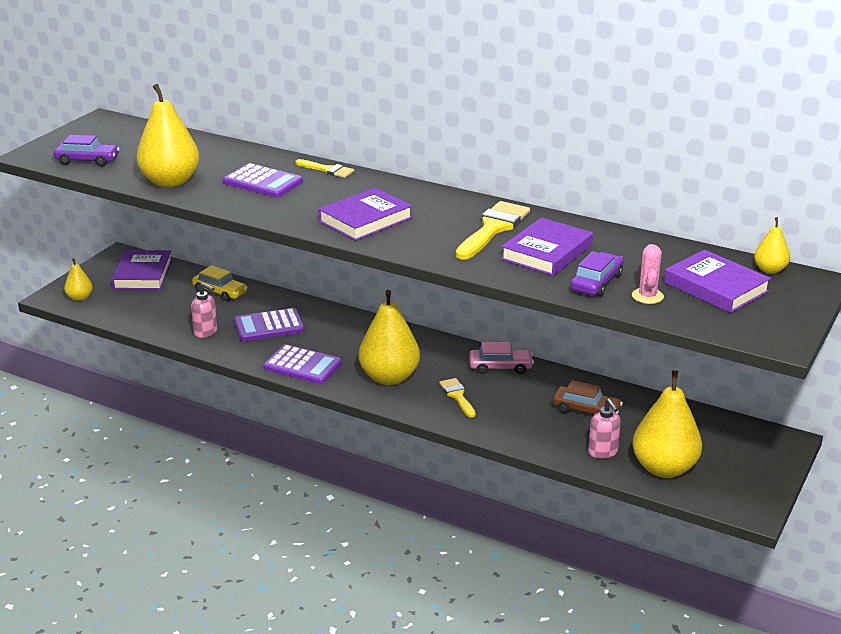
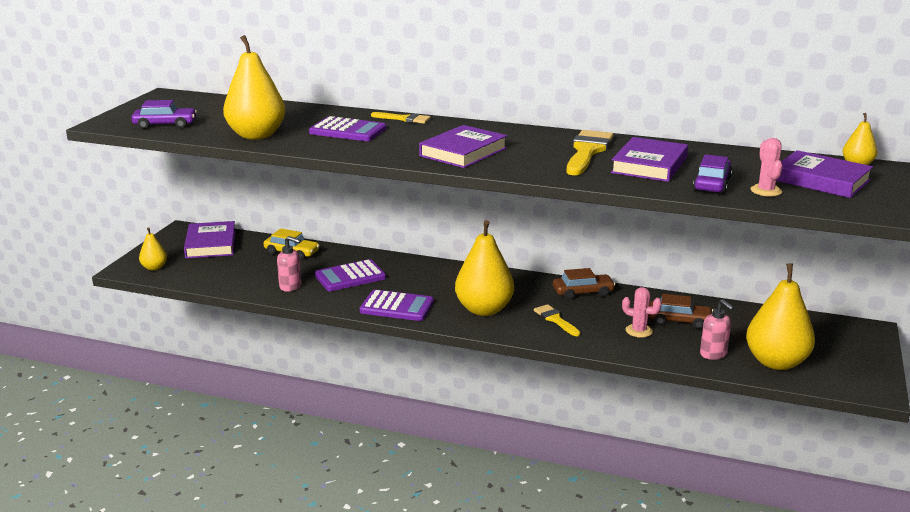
camera: 10 degrees left, 5 degrees down
(500, 367) = (583, 292): pink car -> brown car
(538, 418) = (639, 331): none -> pink cactus

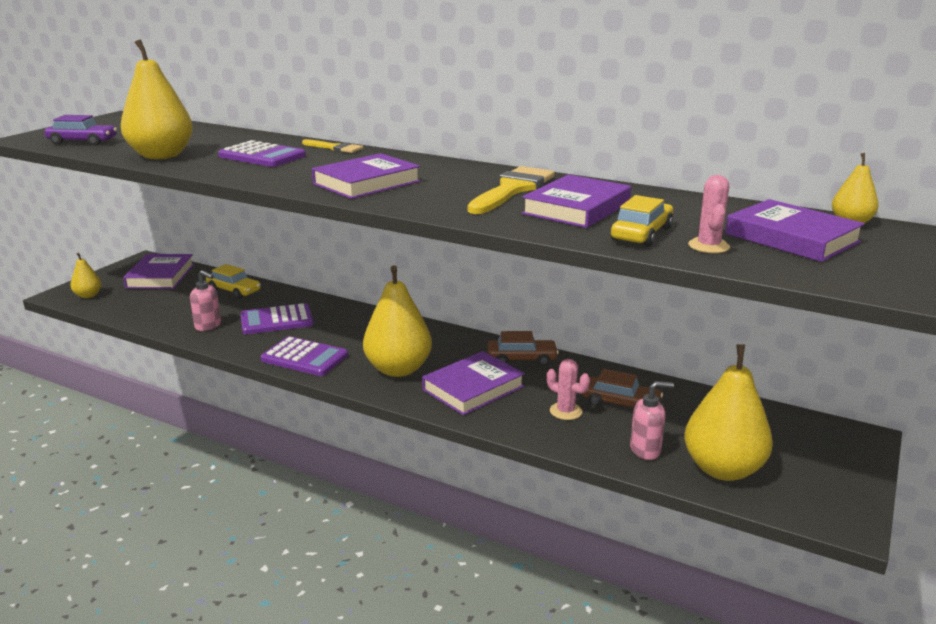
camera: 10 degrees right, 0 degrees up
(555, 319) = (473, 388): yellow brush -> purple book
(712, 184) = (641, 234): purple car -> yellow car
(713, 354) = (645, 450): pink soap dispenser -> pink soap dispenser turned 75 degrees counterclockwise

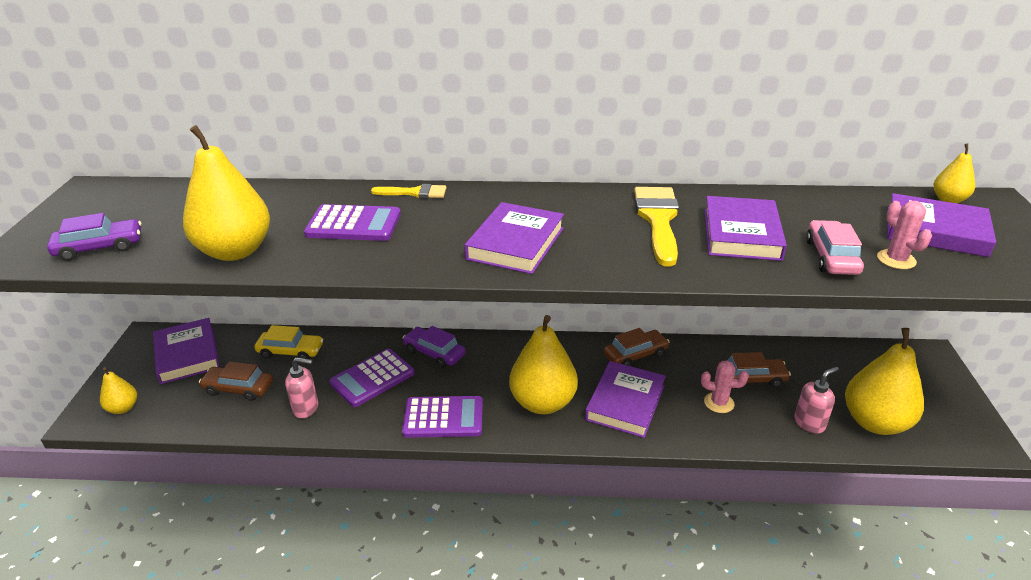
camera: 25 degrees left, 10 degrees up
(174, 303) = (238, 388): none -> brown car
(343, 316) = (434, 353): none -> purple car
(641, 234) = (831, 257): yellow car -> pink car

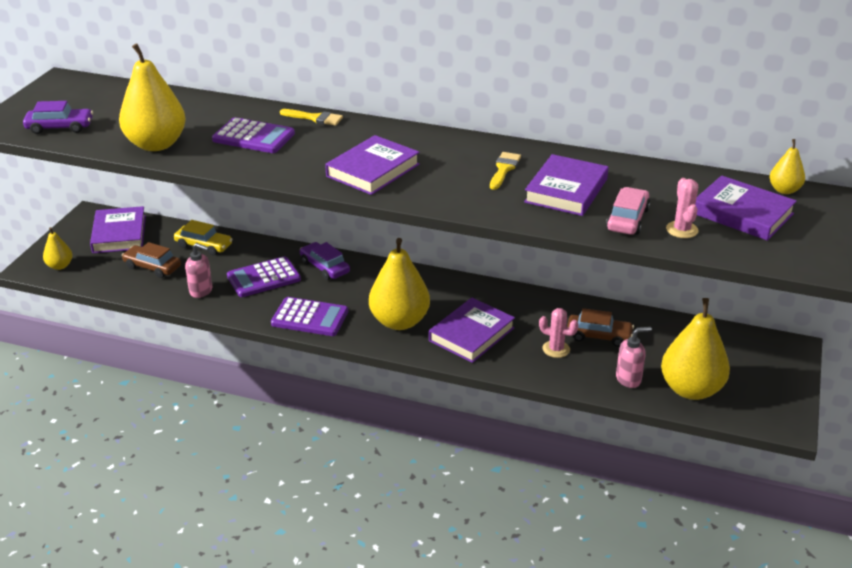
camera: 15 degrees right, 0 degrees up
(635, 355) = (503, 299): brown car -> none
(658, 220) = (504, 169): yellow brush -> yellow brush, size x0.57

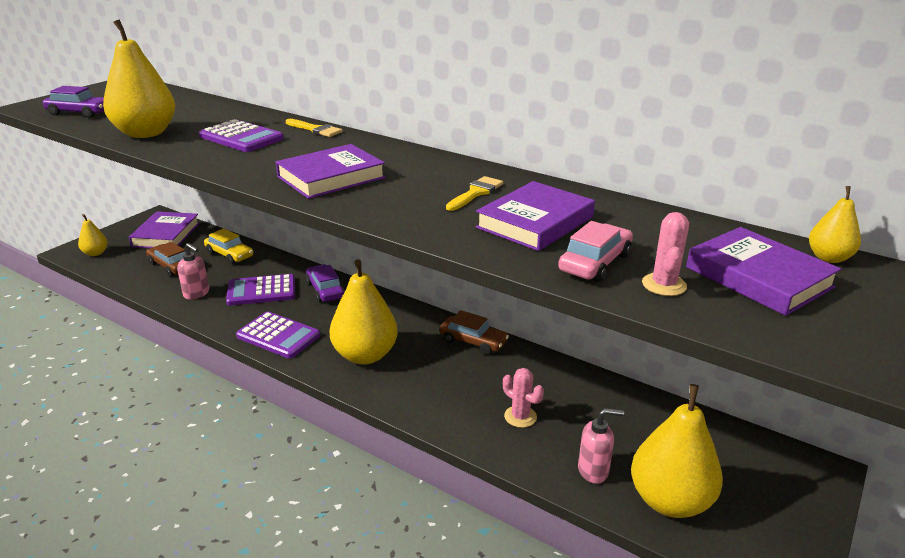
camera: 15 degrees right, 5 degrees down
(471, 334) = (433, 382): purple book -> none
(599, 336) = (577, 410): brown car -> brown car (473, 341)

